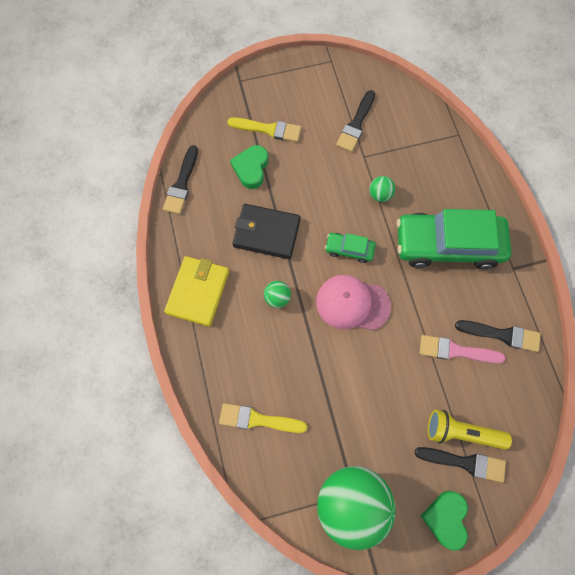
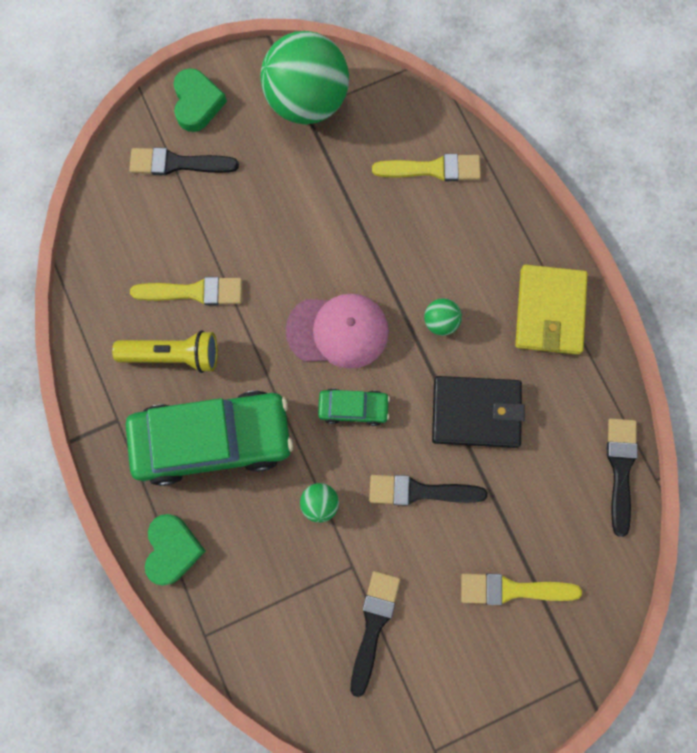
camera: 170 degrees right, 5 degrees up
(251, 168) = (523, 513): green heart -> green heart (173, 549)
(456, 351) = (194, 292): pink brush -> yellow brush
(461, 432) = (182, 196): yellow flashlight -> yellow flashlight (173, 355)
(502, 335) = (133, 323): black brush -> black brush (420, 491)

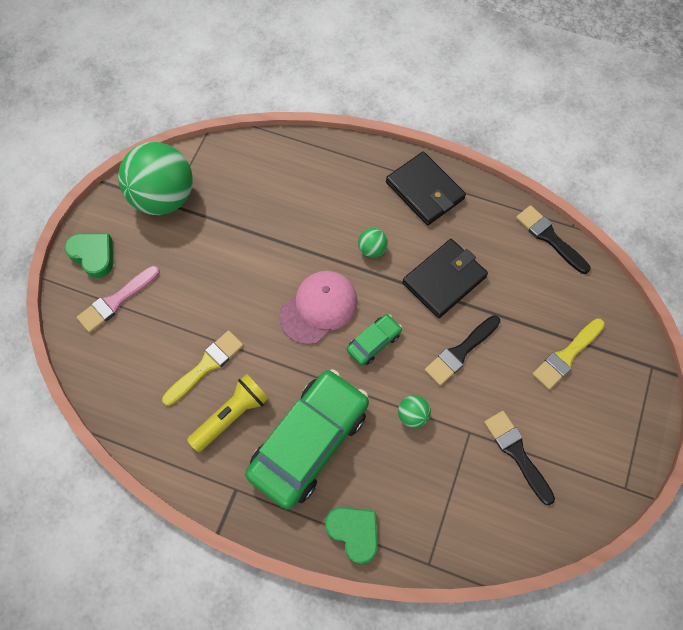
camera: 45 degrees left, 10 degrees down
(177, 163) = (116, 301): black brush -> pink brush
(433, 169) = (279, 172): yellow brush -> none
(549, 311) = (425, 191): yellow wallet -> black wallet

